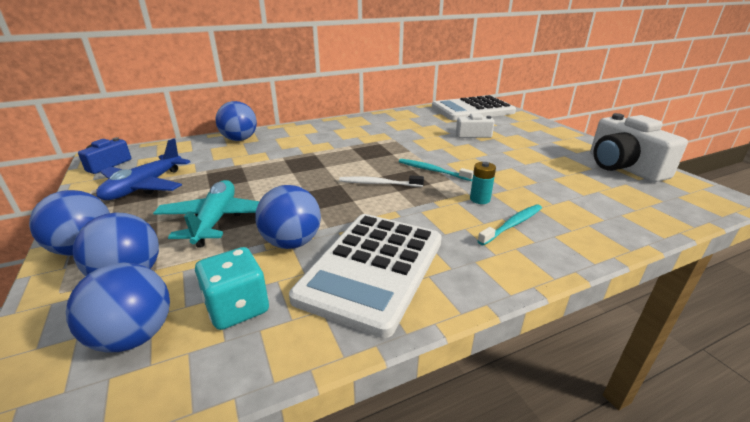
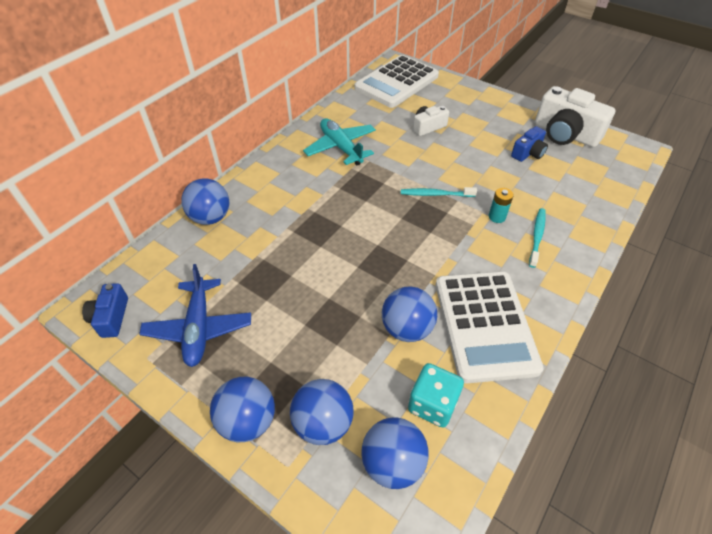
camera: 30 degrees left, 20 degrees up
(216, 220) = (321, 335): turquoise plane -> turquoise plane (341, 147)
(378, 183) = (408, 230): white toothbrush -> none
(563, 169) = (528, 153): none -> blue camera

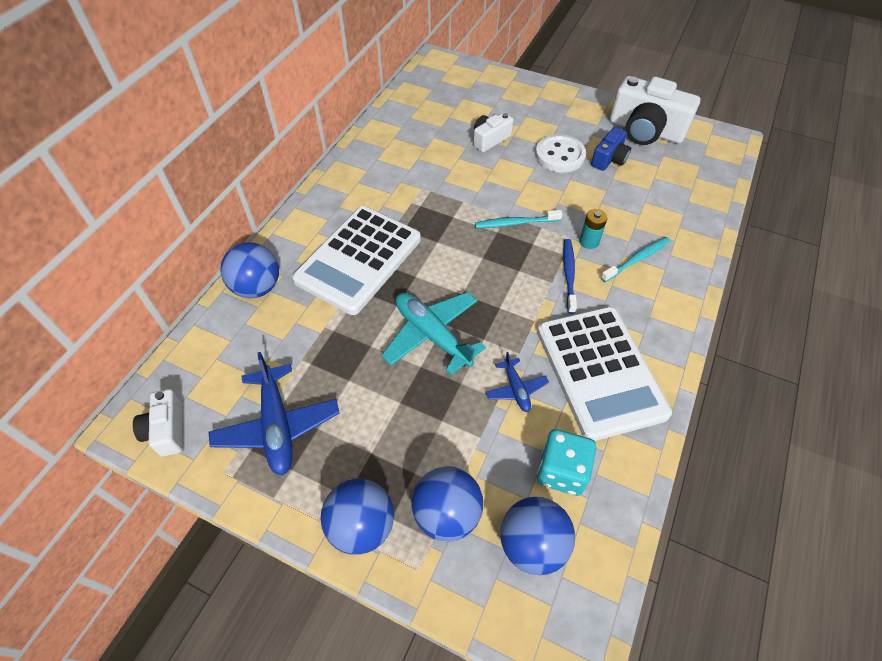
camera: 10 degrees left, 5 degrees up
(111, 317) = (167, 430): blue camera -> white camera
(341, 147) = (393, 178): turquoise plane -> turquoise plane (432, 335)
(396, 82) = (441, 86): white calculator -> white calculator (358, 259)
(407, 328) = (516, 389): blue ball -> blue plane
(473, 241) = (569, 274): none -> blue toothbrush
(485, 145) = (560, 155): none -> white button
(537, 236) = (637, 259): turquoise toothbrush -> turquoise toothbrush turned 45 degrees clockwise

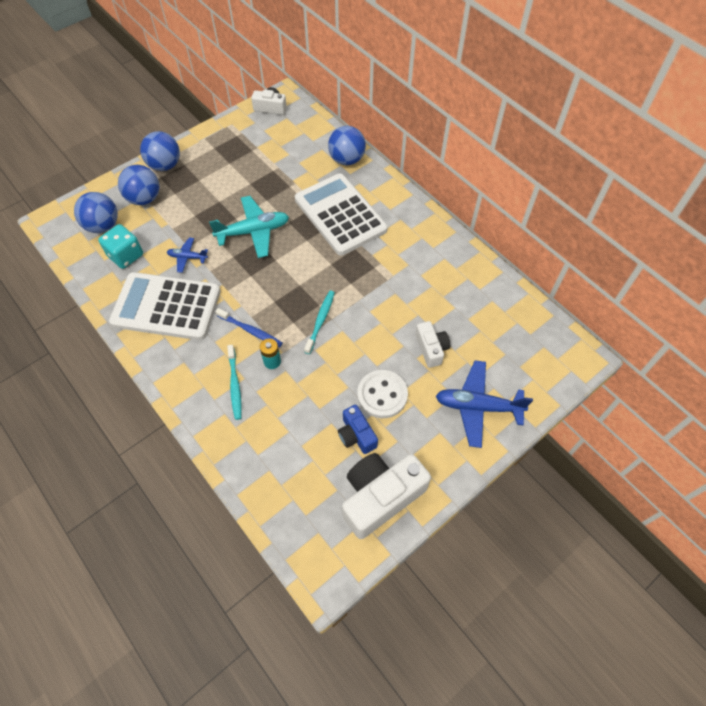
camera: 115 degrees right, 5 degrees up
(277, 426) = (242, 148): blue plane -> blue plane (478, 406)

